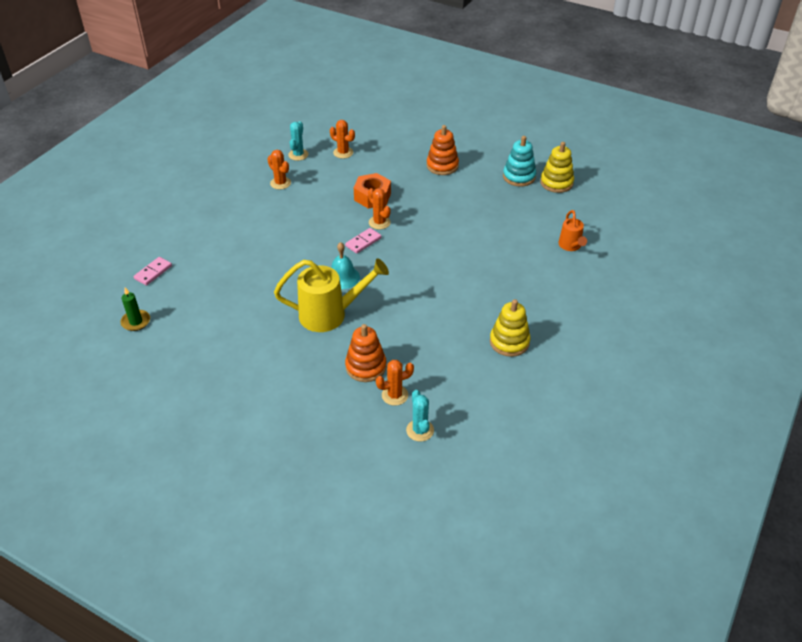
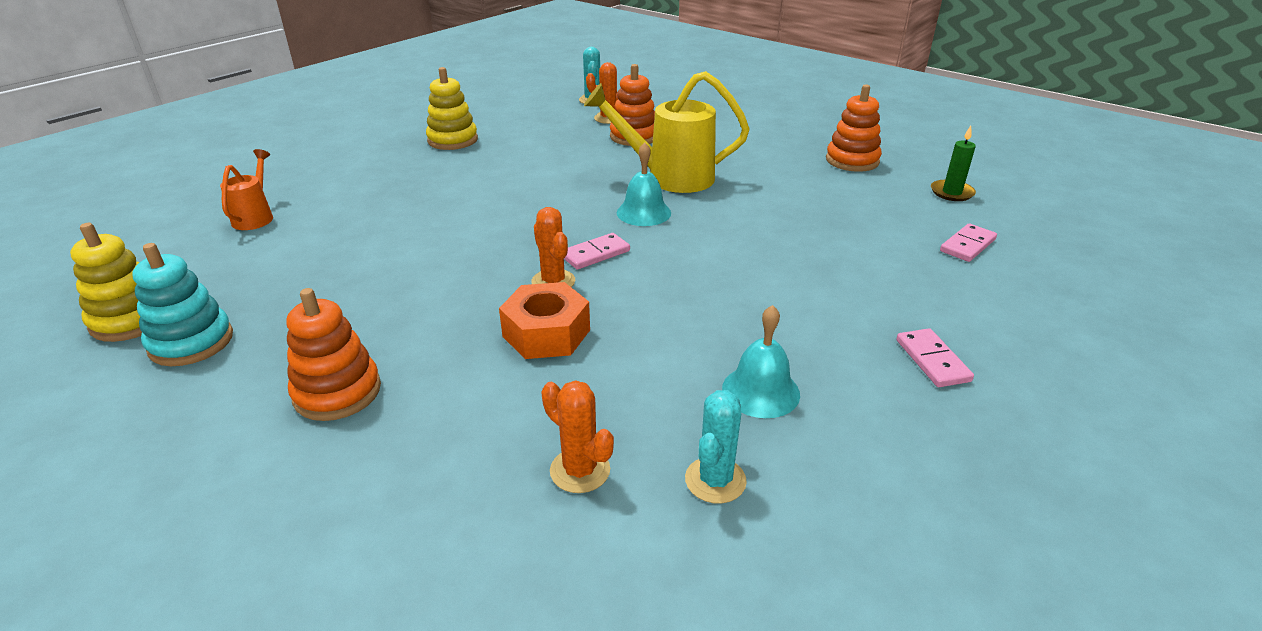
camera: 170 degrees left, 10 degrees down
(192, 353) = (852, 161): none -> orange stacking toy
(206, 202) = (932, 360): none -> pink domino
(280, 183) = (760, 391): orange cactus -> turquoise bell

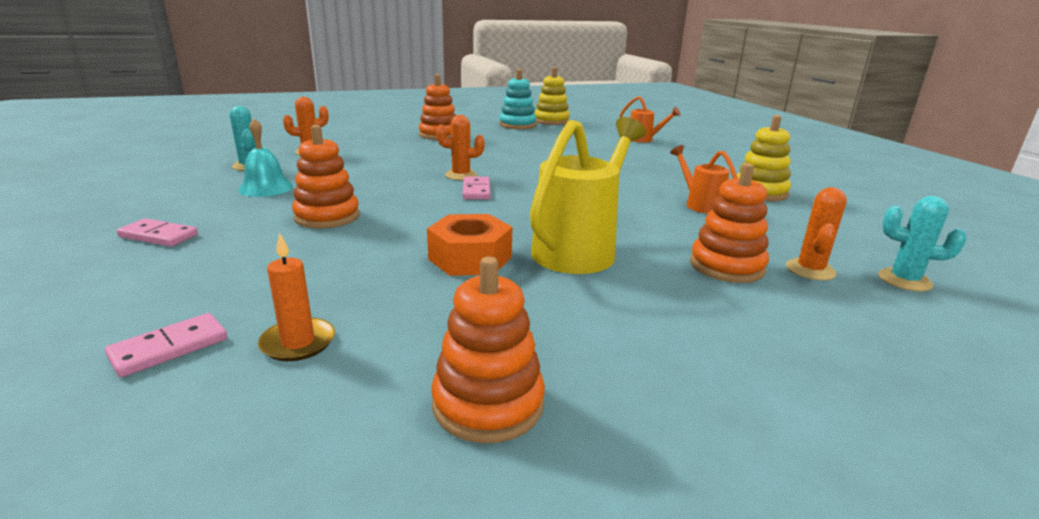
camera: 120 degrees right, 10 degrees down
(515, 156) = (700, 205): none -> orange watering can
(546, 333) = (412, 165): orange nut -> orange nut (470, 258)
(643, 212) = (517, 219): turquoise bell -> none
(766, 298) = (327, 217): none -> orange stacking toy
(900, 215) = (298, 342): none -> orange candle
(951, 192) = (251, 442): green candle -> none
(967, 245) = (169, 348): pink domino -> pink domino turned 60 degrees clockwise

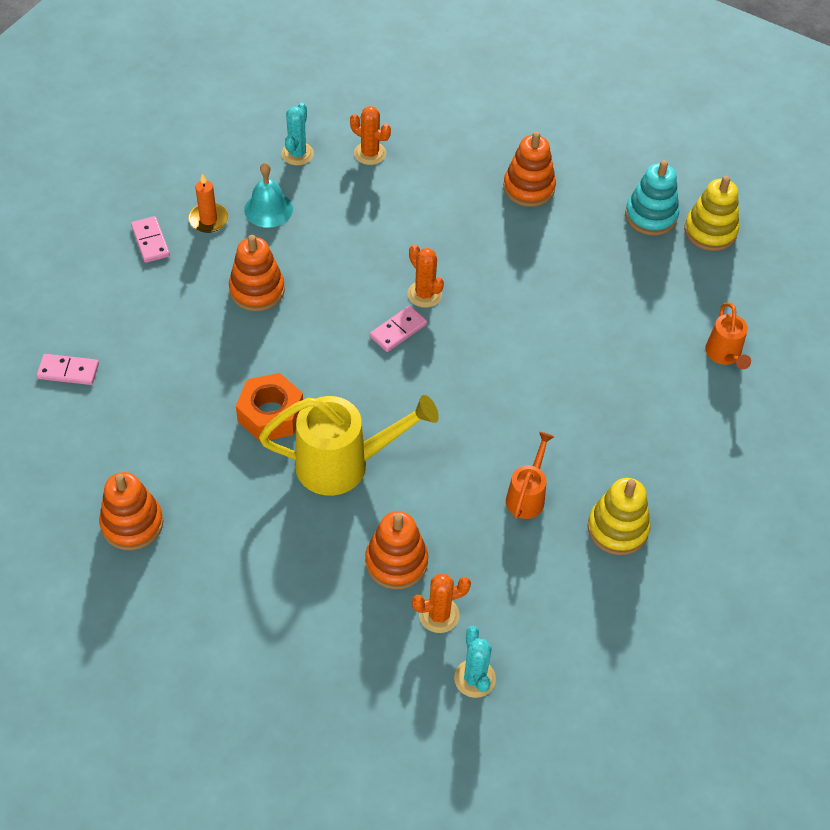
camera: 50 degrees right, 30 degrees up
(298, 342) = (113, 414): orange candle -> orange candle (208, 219)

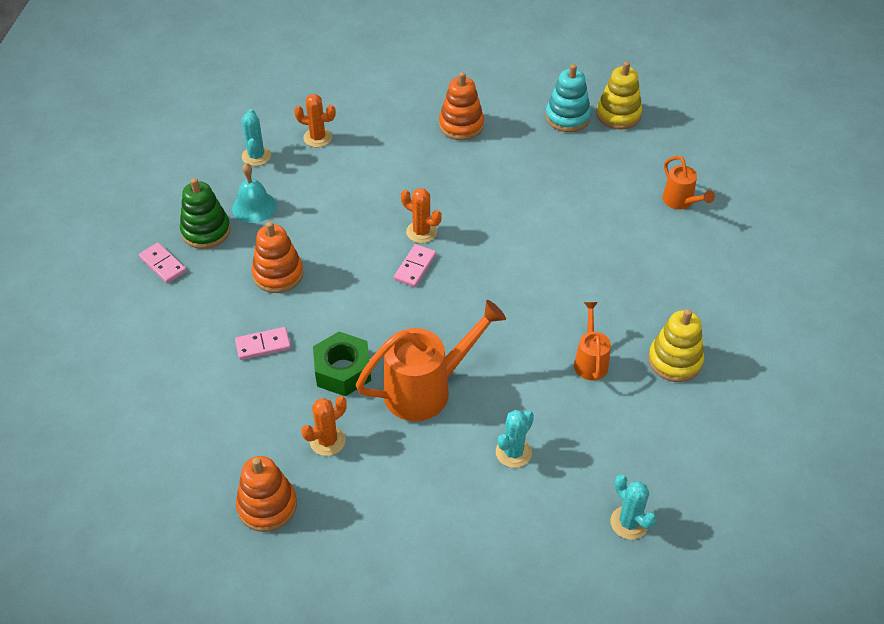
camera: 20 degrees left, 5 degrees down
(68, 371) = (142, 396): pink domino -> pink domino (263, 345)
(208, 219) = (206, 231): orange candle -> green stacking toy
(270, 414) = (342, 371): orange nut -> green nut
(343, 464) = (426, 389): yellow watering can -> orange watering can
(396, 562) = (513, 452): orange stacking toy -> turquoise cactus
(439, 615) = (572, 482): orange cactus -> orange cactus (327, 441)

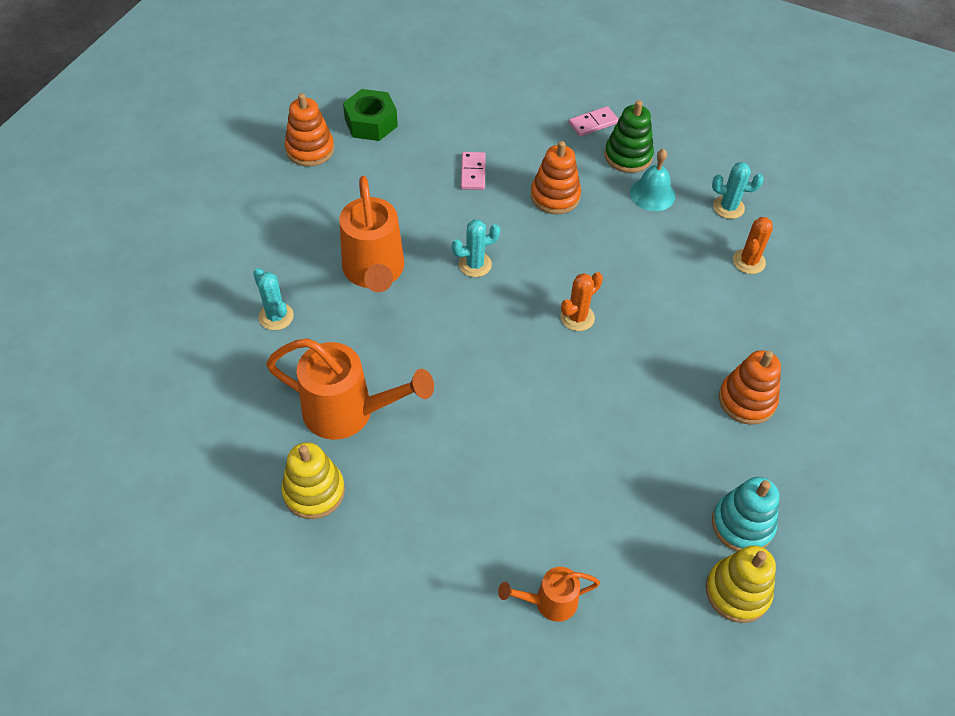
camera: 105 degrees right, 5 degrees up
(327, 441) = (352, 195): orange cactus -> none
(342, 371) = (421, 219): green nut -> green nut (371, 123)
(415, 267) = (529, 300): pink domino -> none
(590, 361) = (348, 412): orange watering can -> orange watering can, size x1.85
(629, 523) = (160, 379): turquoise cactus -> turquoise cactus (475, 264)

